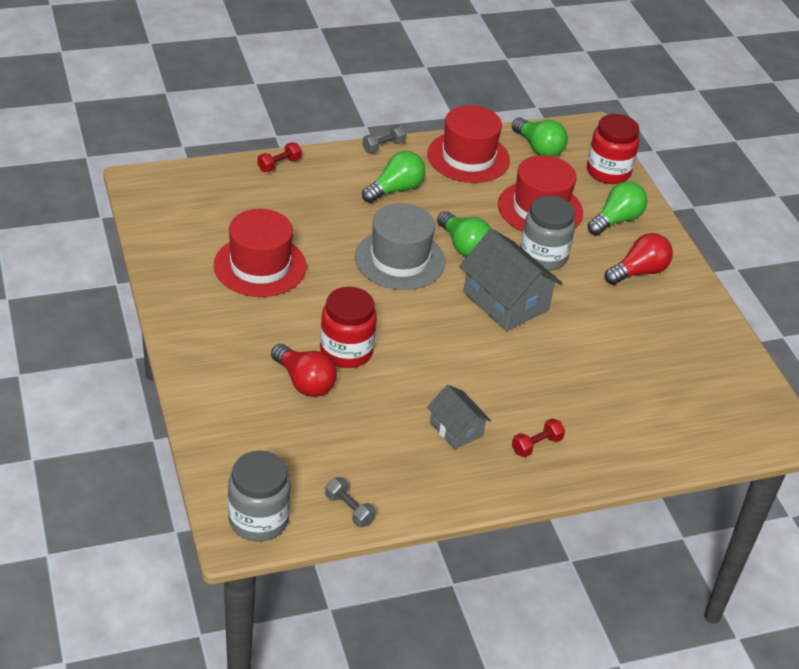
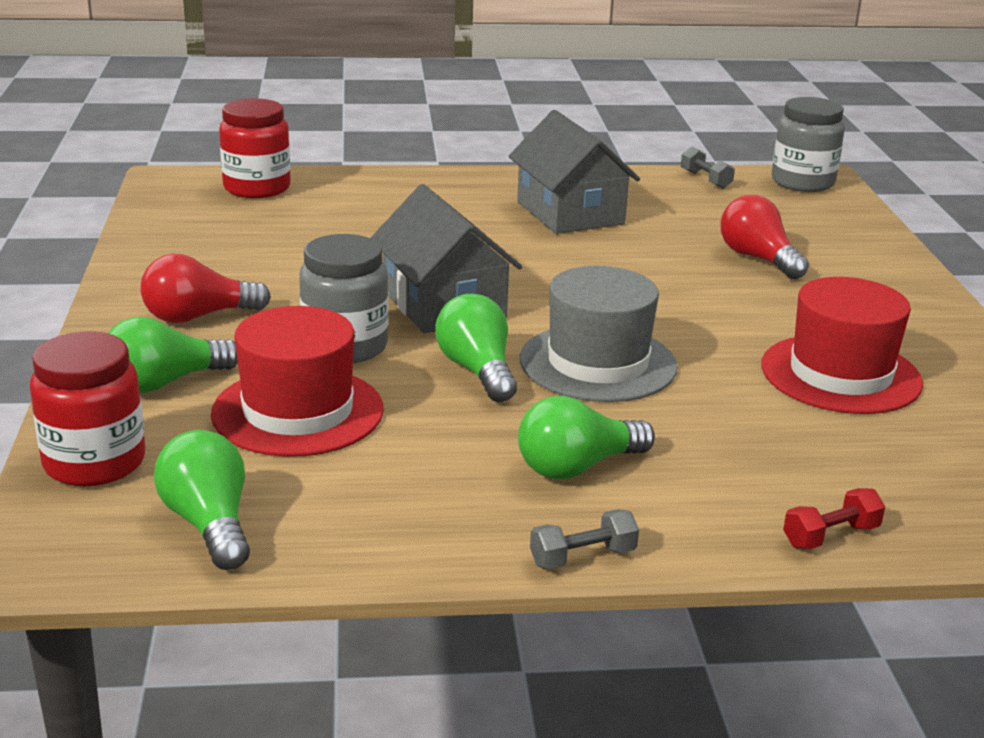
camera: 165 degrees left, 15 degrees down
(346, 351) = (700, 278): red jar -> red jar (257, 188)
(456, 429) = (570, 213): grey house -> grey house, size x1.74
(468, 157) = (389, 517): red hat -> none
(536, 445) = (479, 196): red dumbbell -> none

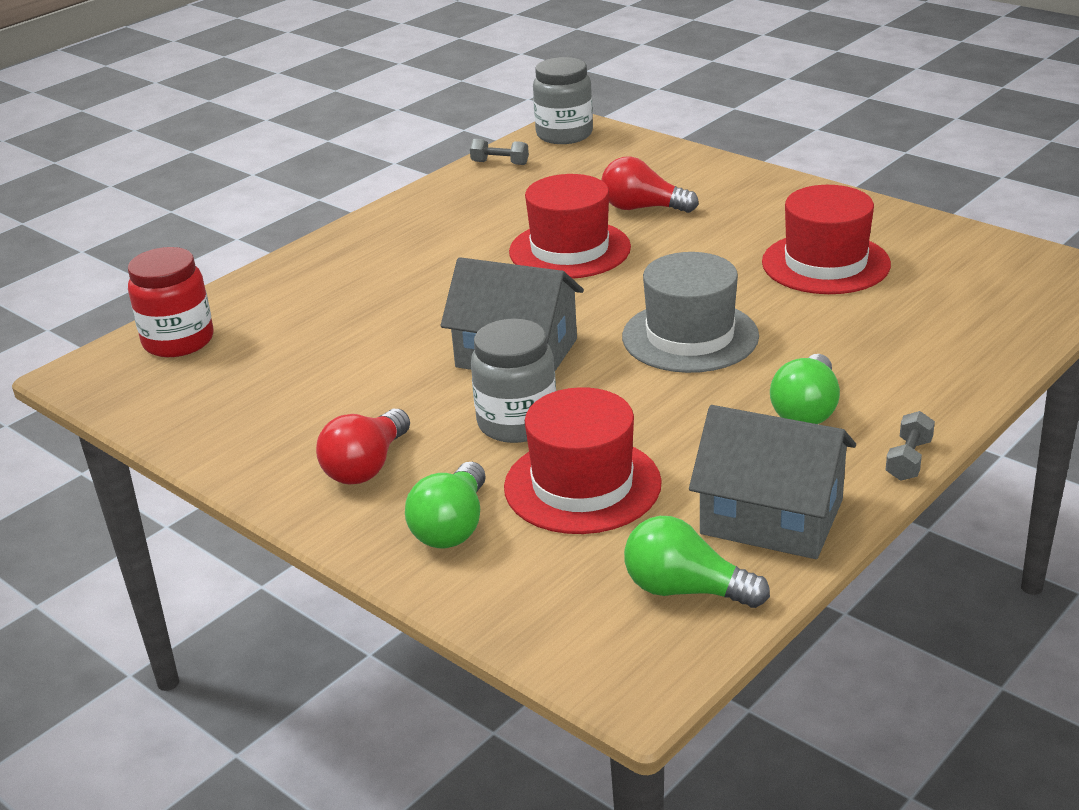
camera: 40 degrees left, 5 degrees up
(94, 462) = (529, 608): red jar -> none
(477, 370) = (632, 386): green light bulb -> none
(570, 213) = (461, 236): grey house -> grey house (771, 517)
(633, 259) = (569, 250): none -> red hat
(831, 536) = (989, 365): red dumbbell -> none

